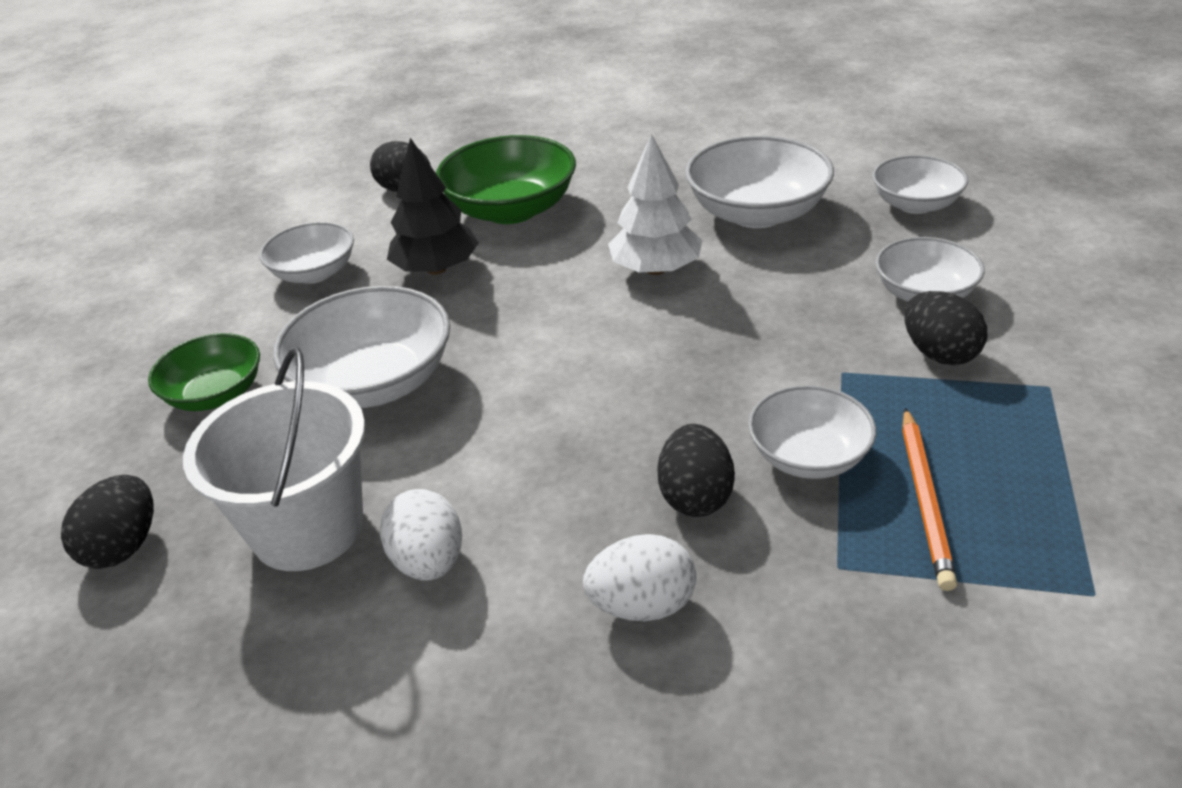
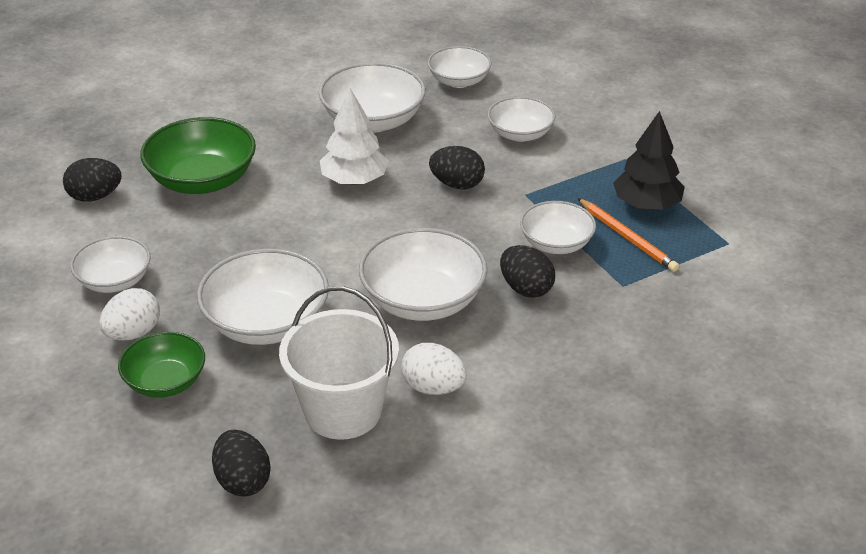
camera: 45 degrees left, 0 degrees up
(436, 269) = (205, 240): black tree -> black tree (646, 204)
(556, 443) = (423, 300): none -> white bowl
(642, 605) = (560, 347): white egg -> white egg (133, 333)
(939, 353) = (561, 163): black egg -> black egg (457, 184)

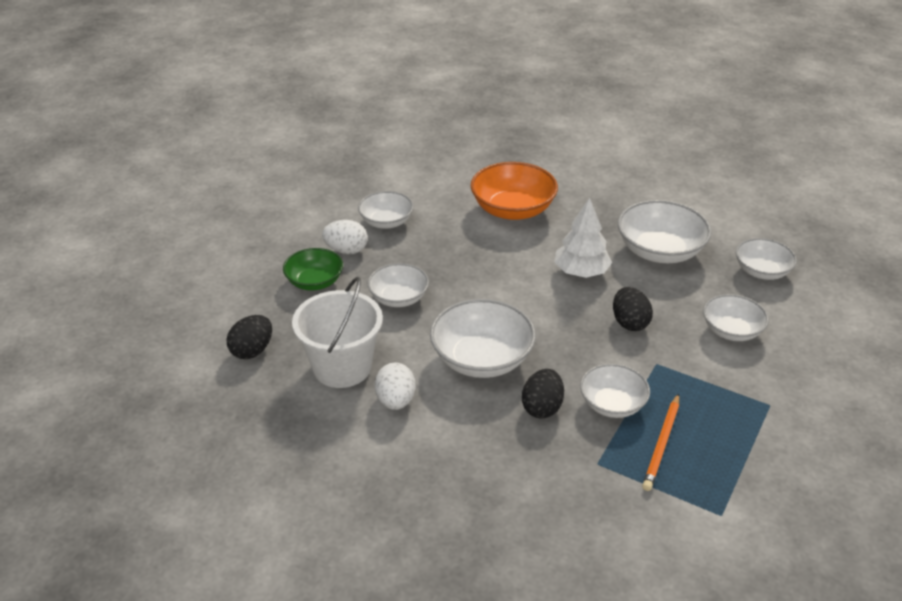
camera: 60 degrees right, 0 degrees up
(95, 197) = (455, 178): black egg -> none
(202, 180) = (513, 209): green bowl -> orange bowl
(266, 323) = (398, 298): white bowl -> white bowl, size x0.63
(646, 204) = (719, 440): black tree -> none

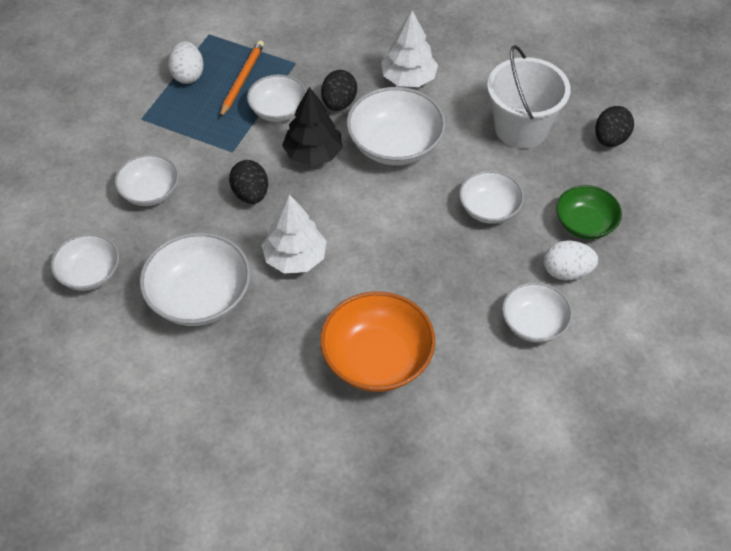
camera: 175 degrees right, 15 degrees up
(395, 401) = (465, 101): white egg -> white egg (188, 75)
(457, 432) = (408, 79): none -> white tree
(569, 355) = (313, 154): none -> black tree

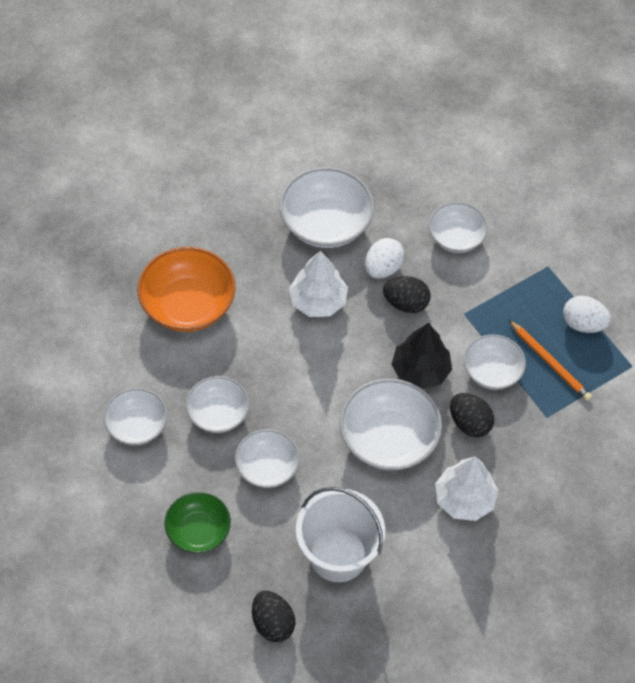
camera: 120 degrees right, 5 degrees up
(90, 273) = (397, 167): white bowl -> white bowl (218, 414)
(566, 272) = (163, 482): white egg -> white egg (383, 268)

